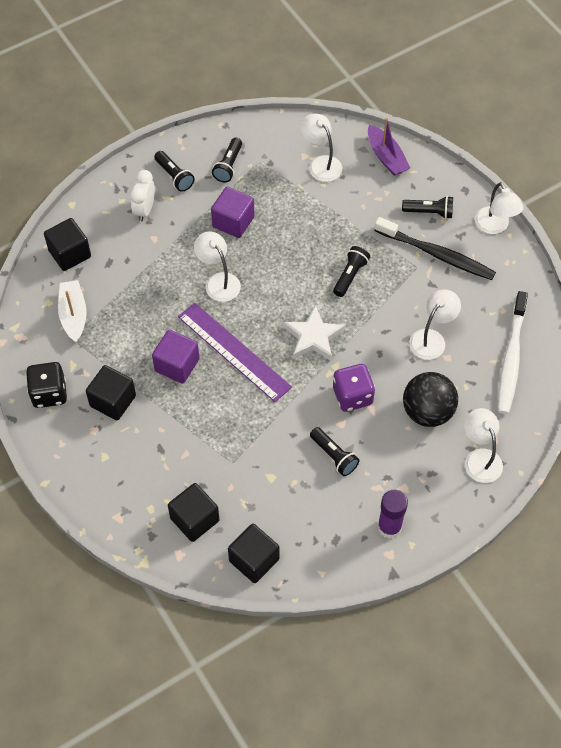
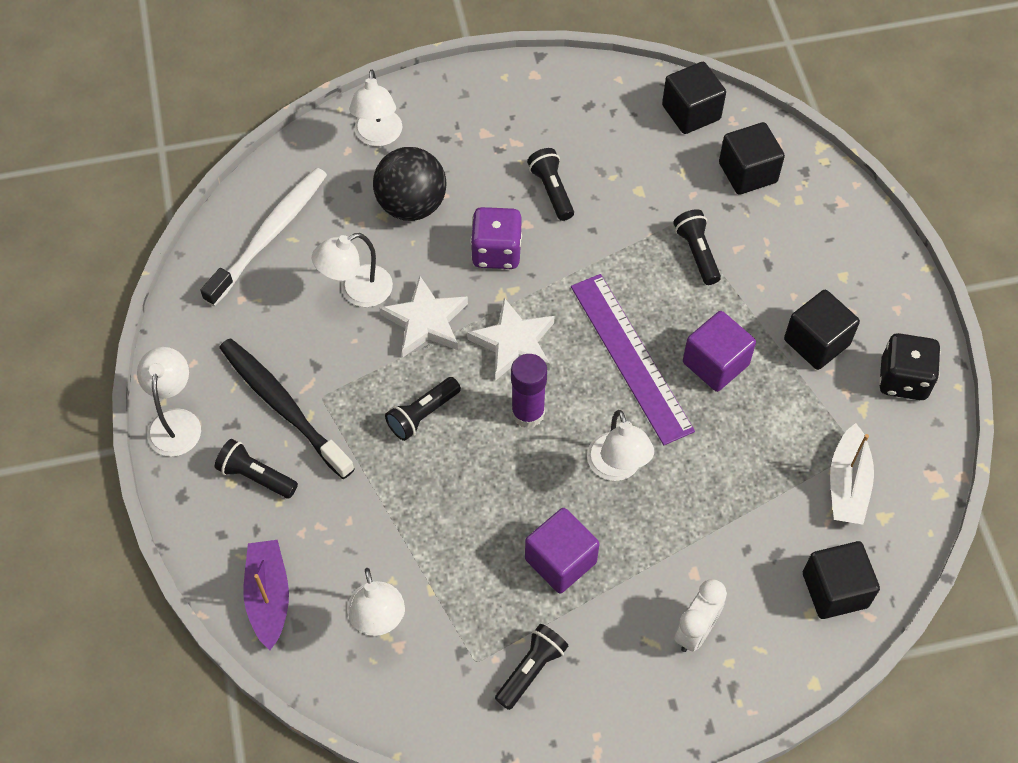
camera: 160 degrees left, 0 degrees up
(174, 176) = (628, 680): black flashlight -> black flashlight (697, 253)
(377, 333) = (425, 321): none -> white star
(389, 527) = (521, 99): purple glue stick -> purple glue stick (528, 413)

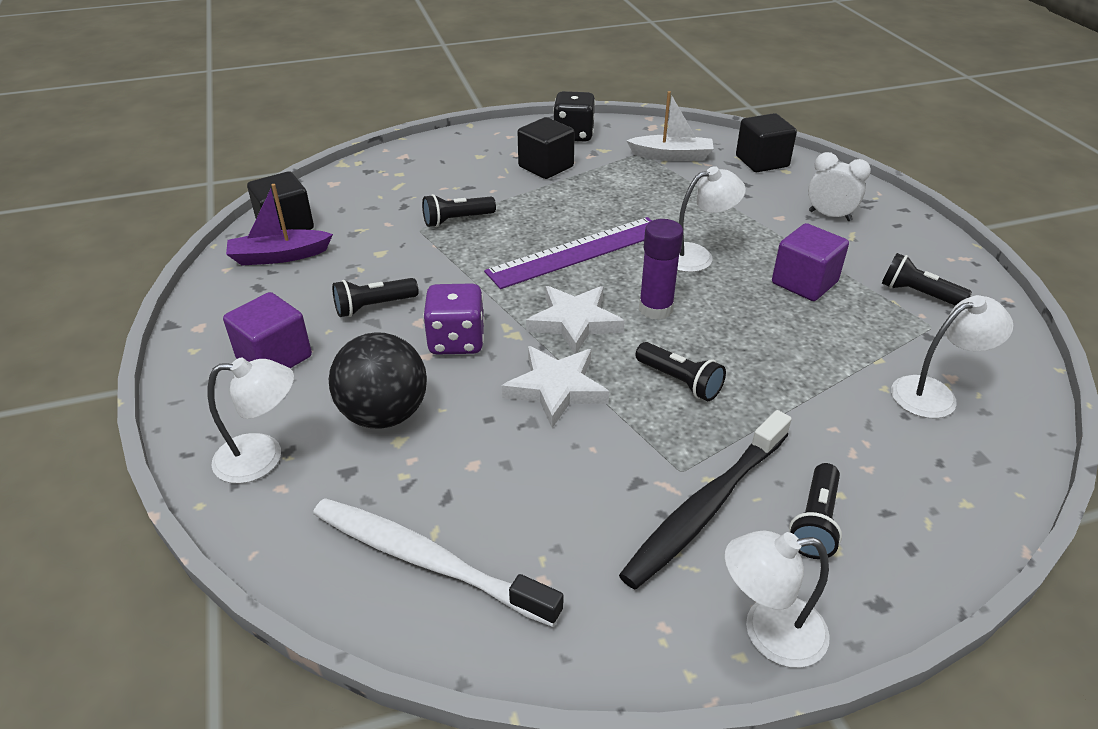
camera: 95 degrees left, 20 degrees down
(269, 597) = (963, 488): purple boat -> purple boat (279, 256)
(356, 291) = (519, 453): white lamp -> none
(715, 363) = (575, 210): purple cube -> purple cube (274, 357)
(747, 172) = (366, 196): black cube -> none

